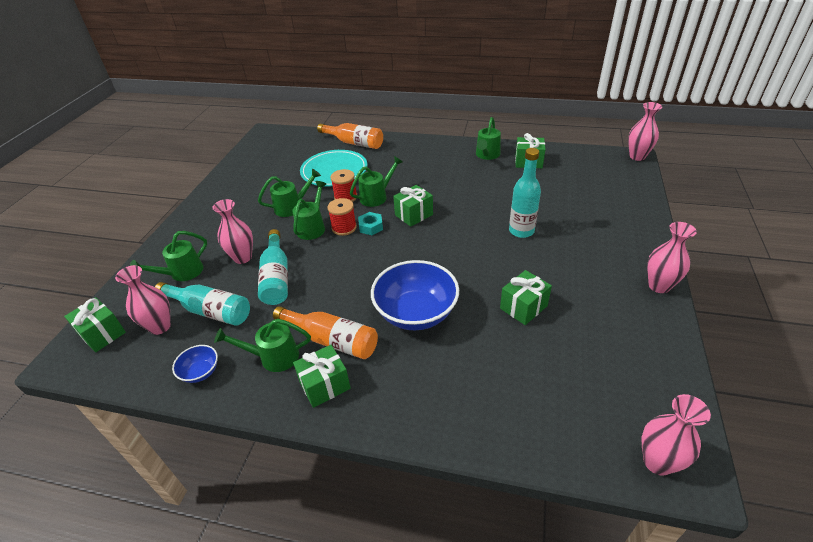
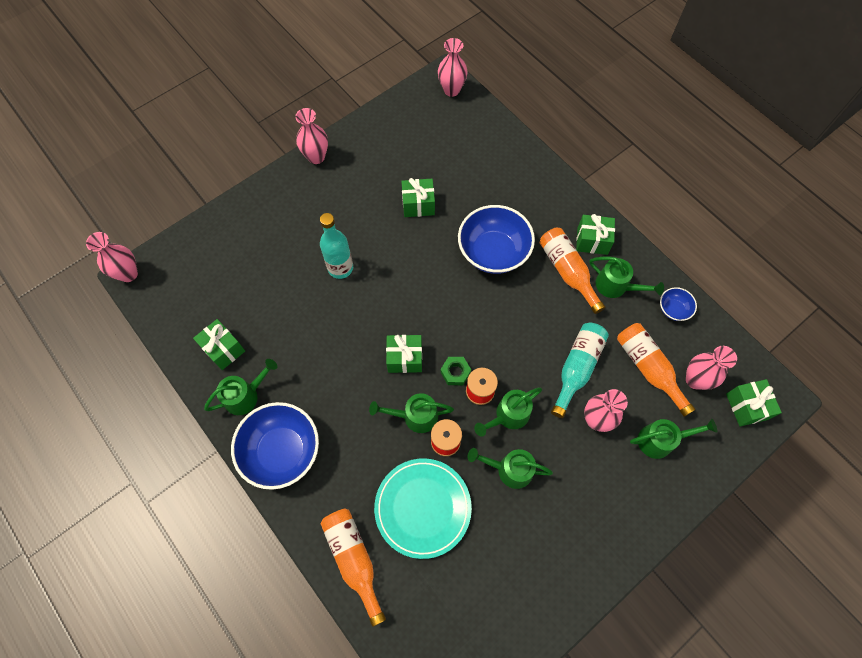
camera: 145 degrees left, 25 degrees up
(210, 311) = (648, 368): turquoise bottle -> orange bottle
(371, 227) = (455, 372): turquoise nut -> green nut
(437, 150) = (282, 451): none -> blue bowl

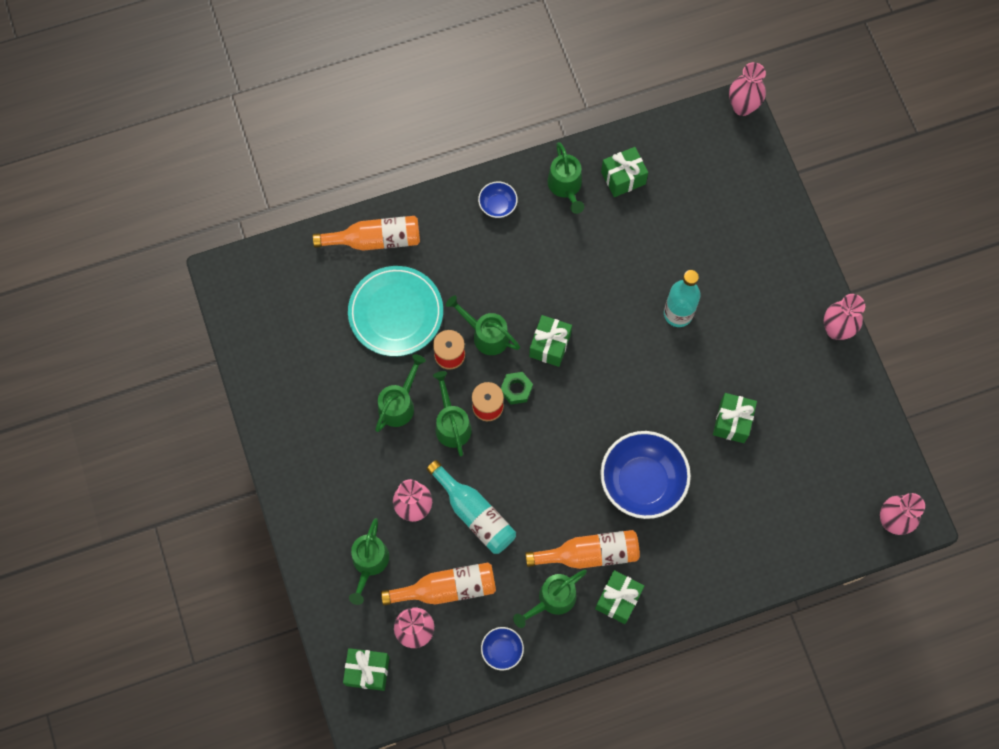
camera: 110 degrees right, 5 degrees up
(282, 451) = (497, 205): blue bowl -> blue bowl, size x0.47
(414, 416) = (485, 334): green watering can -> green watering can turned 75 degrees counterclockwise

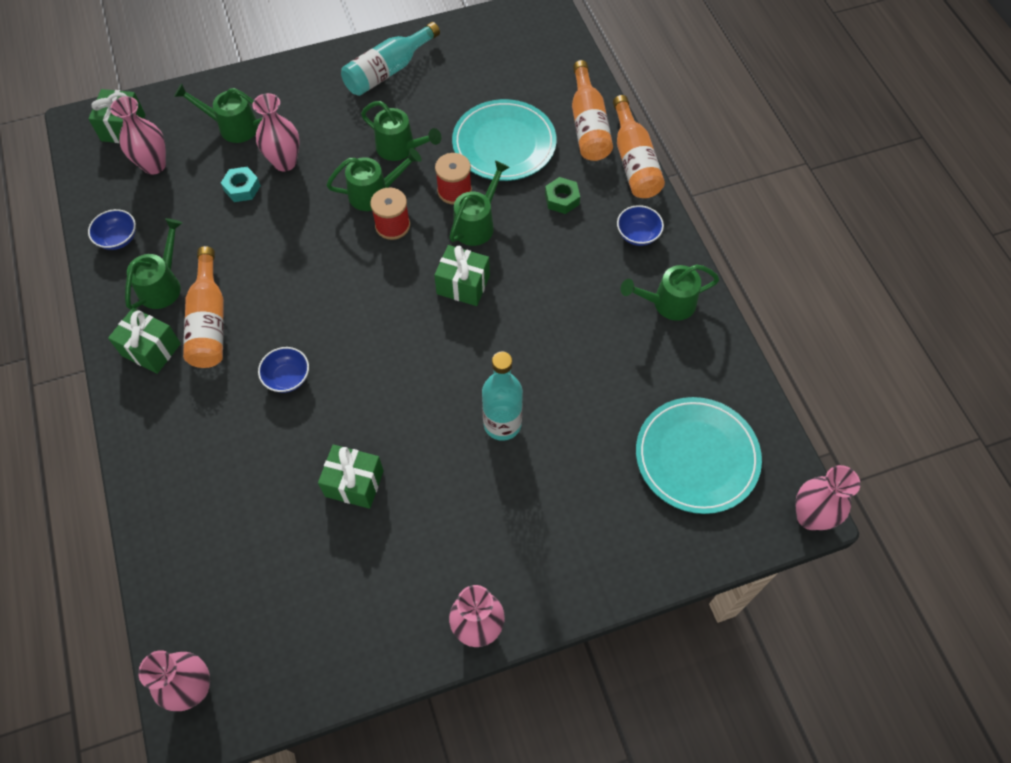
camera: 90 degrees right, 10 degrees down
(444, 544) = (242, 188): none -> turquoise nut
(447, 588) = (194, 190): orange bottle -> orange bottle (634, 161)
(474, 513) = (272, 214): turquoise bottle -> turquoise bottle (388, 71)
(516, 389) = (411, 252): green nut -> green nut (562, 199)
(552, 600) = (163, 284): green watering can -> green watering can turned 60 degrees clockwise
(623, 178) = (686, 366): green gift -> none
(642, 482) = (287, 378): blue bowl -> blue bowl, size x0.47
(699, 177) = (696, 457): none -> turquoise plate

